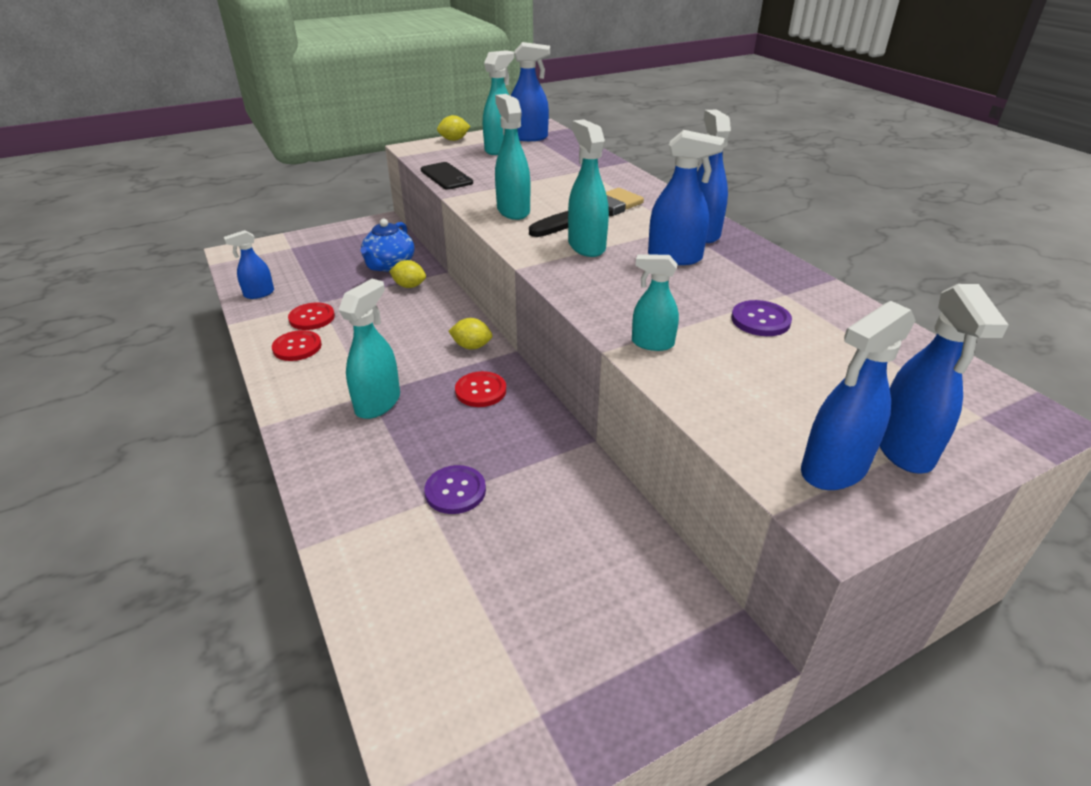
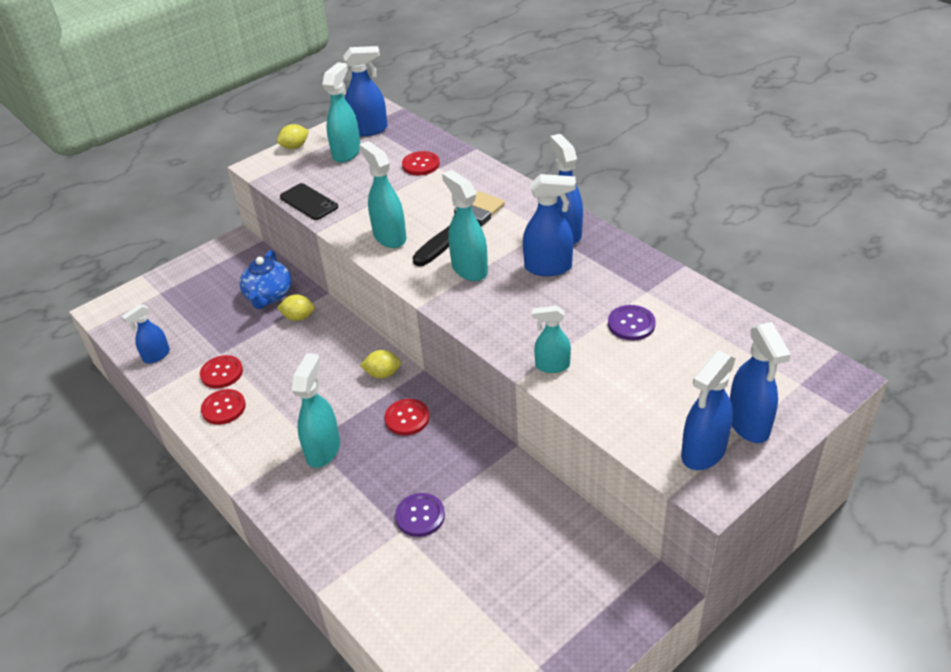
camera: 10 degrees left, 5 degrees up
(568, 165) = (421, 164): none -> red button

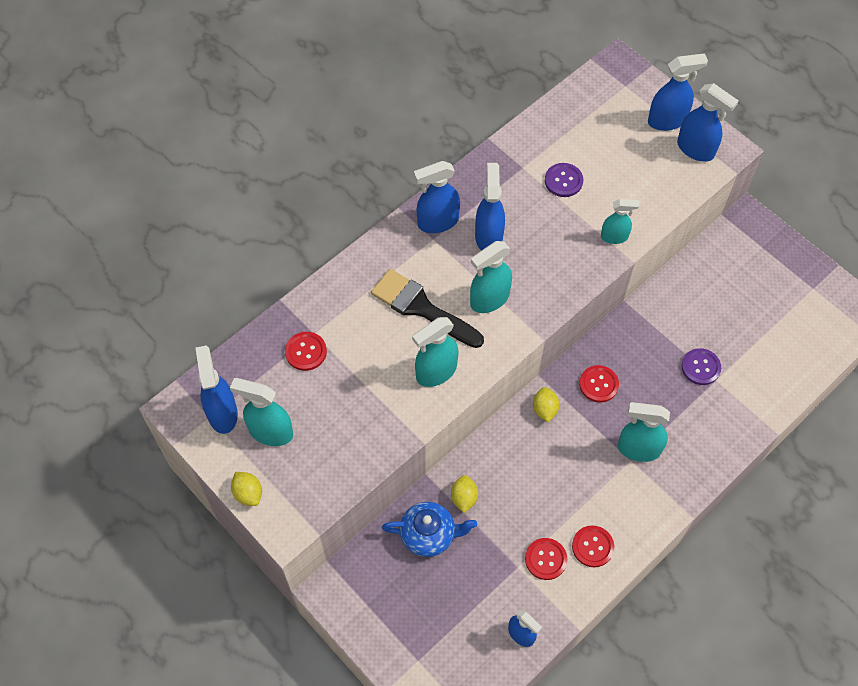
camera: 95 degrees left, 20 degrees up
(309, 202) = (367, 459): black phone -> none
(552, 366) = (614, 237): turquoise spray bottle -> turquoise spray bottle turned 90 degrees counterclockwise

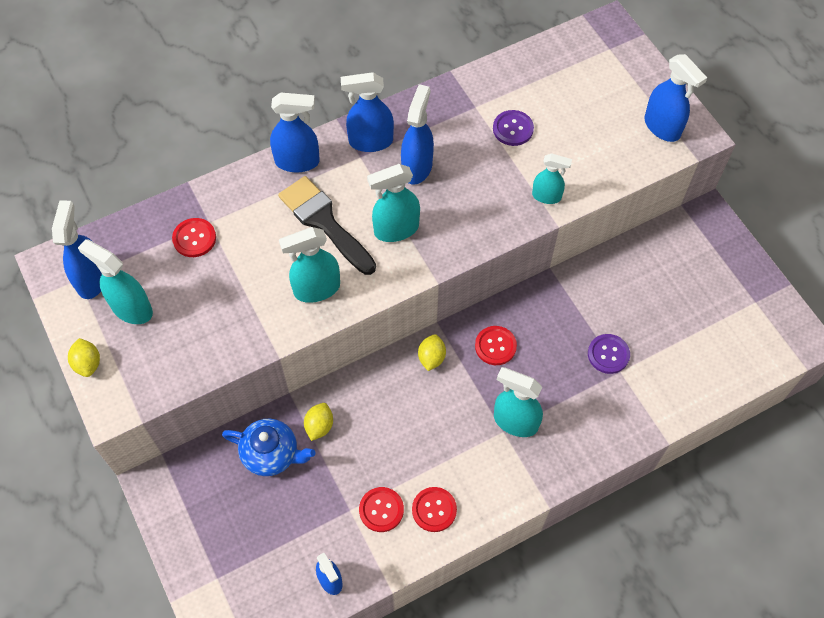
camera: 15 degrees right, 0 degrees up
(667, 120) = (641, 92): blue spray bottle -> blue spray bottle (297, 161)

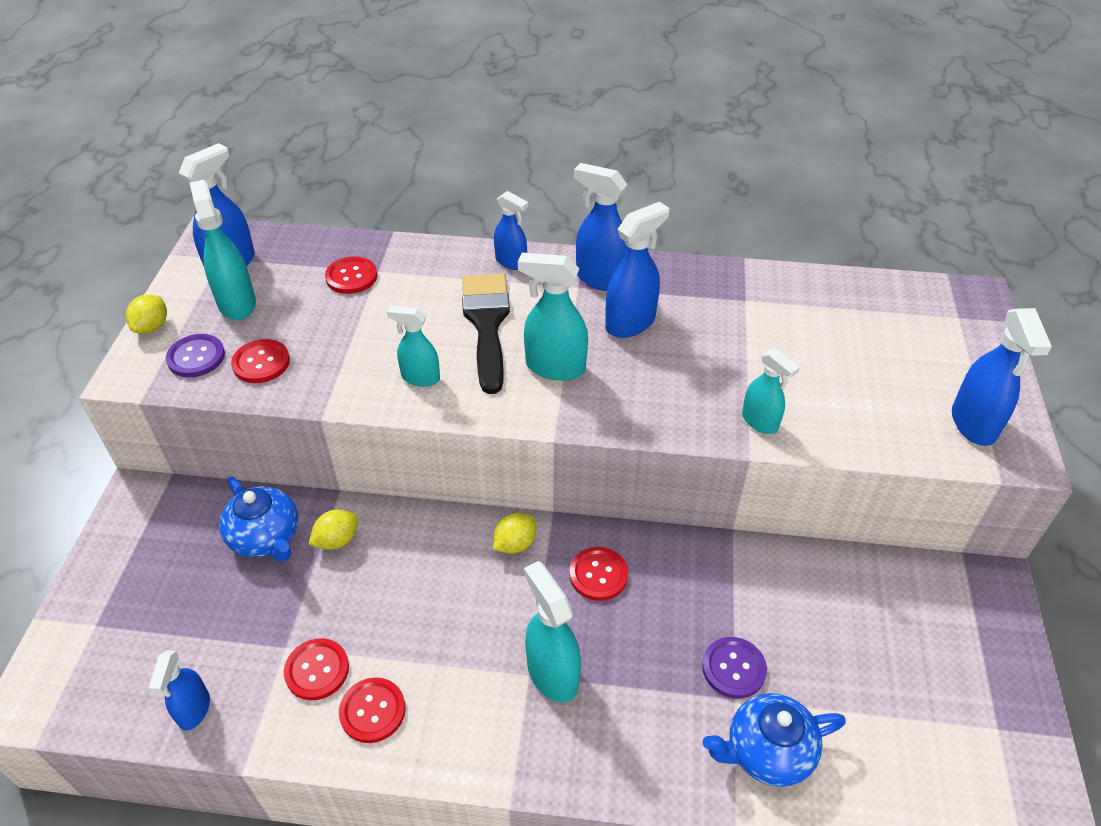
camera: 35 degrees right, 15 degrees down
(197, 343) = (261, 363): none -> red button
(297, 161) = (511, 262): blue spray bottle -> blue spray bottle, size x0.65
(316, 289) = (420, 377): turquoise spray bottle -> turquoise spray bottle, size x0.65
(513, 129) = (773, 339): purple button -> purple button (196, 357)
(655, 389) = (767, 751): none -> blue teapot

